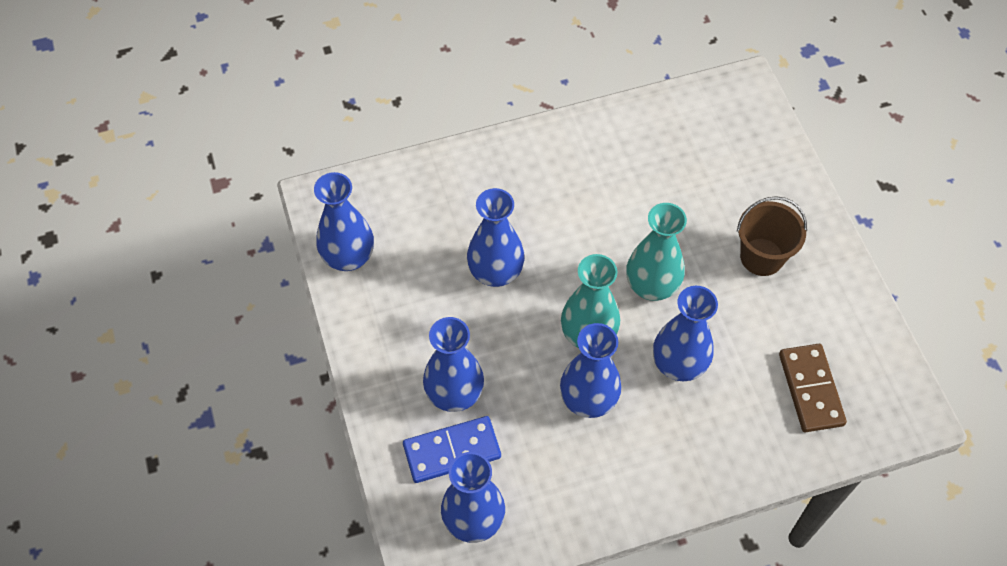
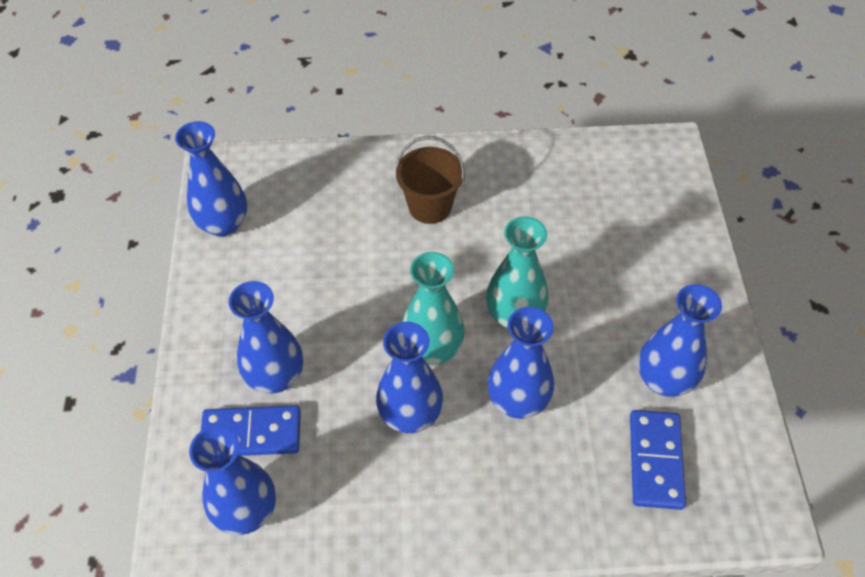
camera: 15 degrees right, 5 degrees down
(495, 272) = (360, 268): blue vase -> blue vase (664, 380)
(761, 257) = (640, 312): brown bucket -> brown bucket (430, 206)
(810, 389) = (655, 461): brown domino -> blue domino

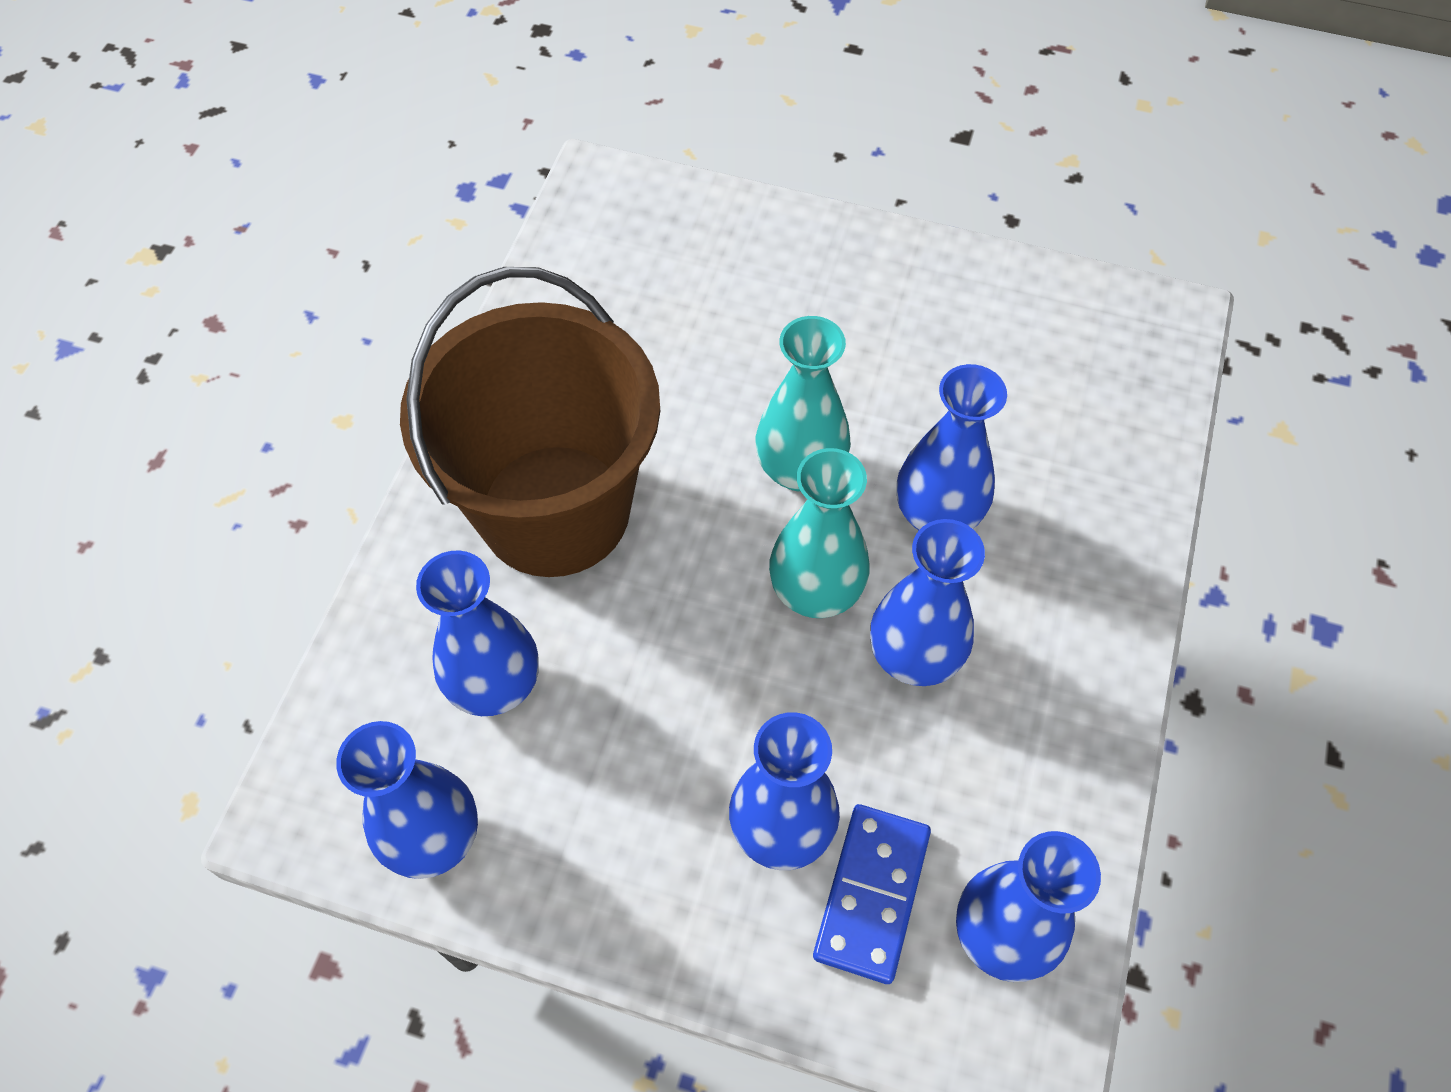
camera: 70 degrees left, 5 degrees up
(430, 206) = (554, 510): brown bucket -> brown bucket, size x2.09
(655, 461) = (1071, 397): blue domino -> none
(664, 380) = (962, 341): blue vase -> blue vase (495, 685)

